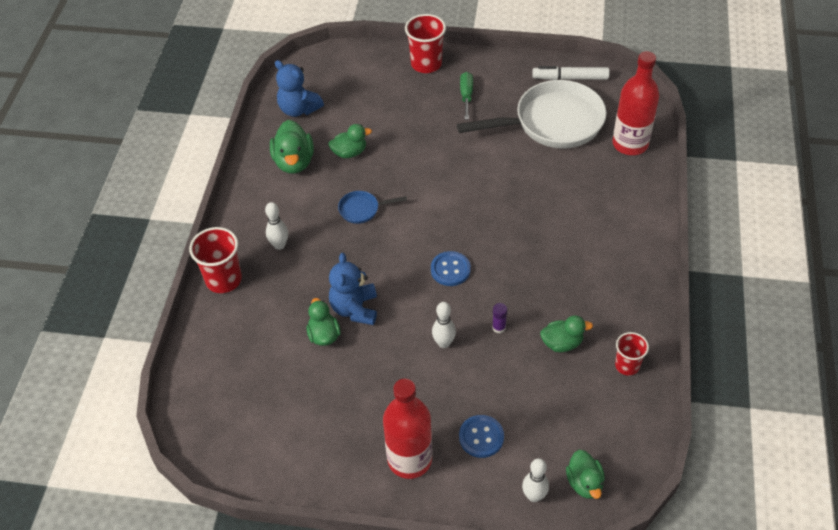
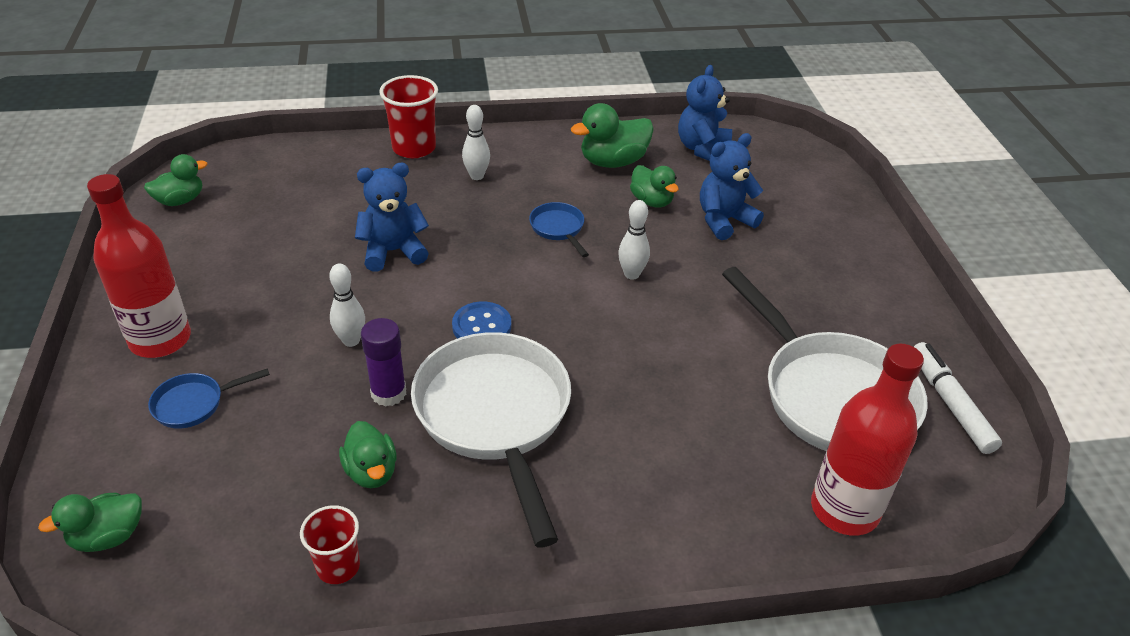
camera: 70 degrees right, 10 degrees down
(324, 335) = (347, 234): green duck -> green duck (180, 200)
(384, 121) = (724, 220): none -> blue teddy bear
(426, 64) = (860, 239): red cup -> none
(466, 95) = (825, 289): green screwdriver -> none
(481, 437) = (194, 404): blue button -> blue pan
(499, 327) = (388, 393): purple glue stick -> purple glue stick, size x1.68
(533, 276) = (495, 417): none -> white pan
(534, 496) = (91, 477): white bowling pin -> white bowling pin (631, 274)

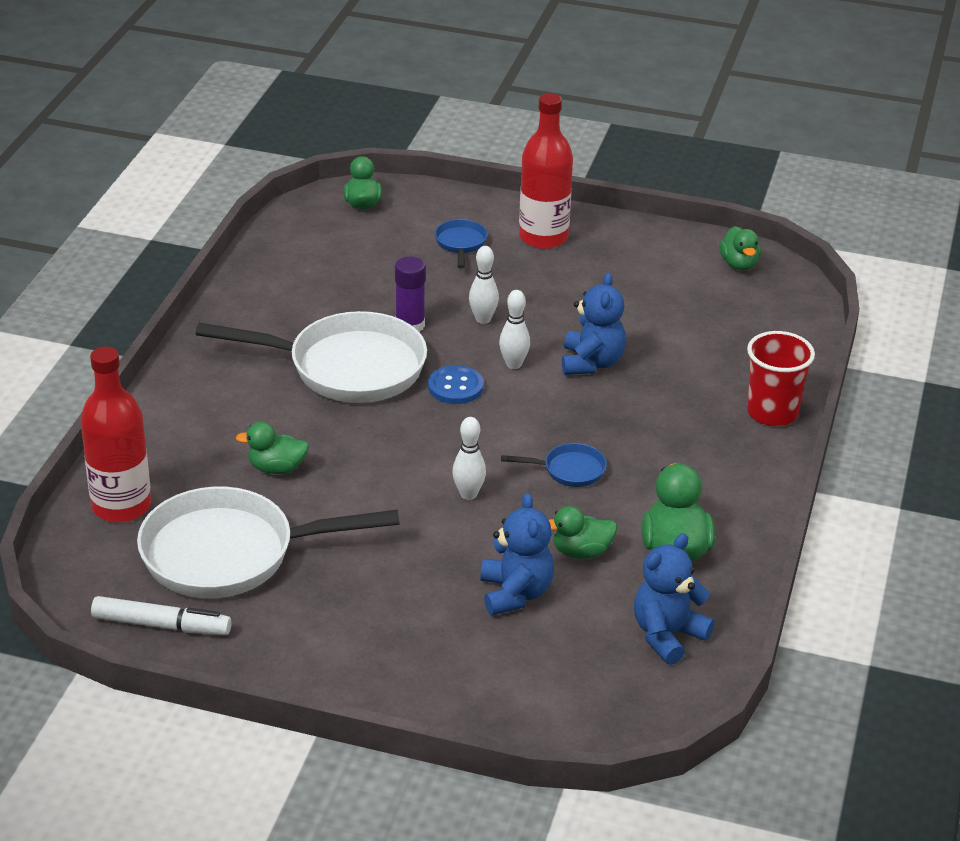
camera: 115 degrees right, 5 degrees down
(338, 566) = (270, 277): red cup -> none
(371, 472) = (337, 303): green duck -> green duck (276, 468)
(477, 176) = (695, 442): white bowling pin -> white bowling pin (513, 364)
(702, 149) = (667, 635): blue teddy bear -> blue teddy bear turned 90 degrees counterclockwise

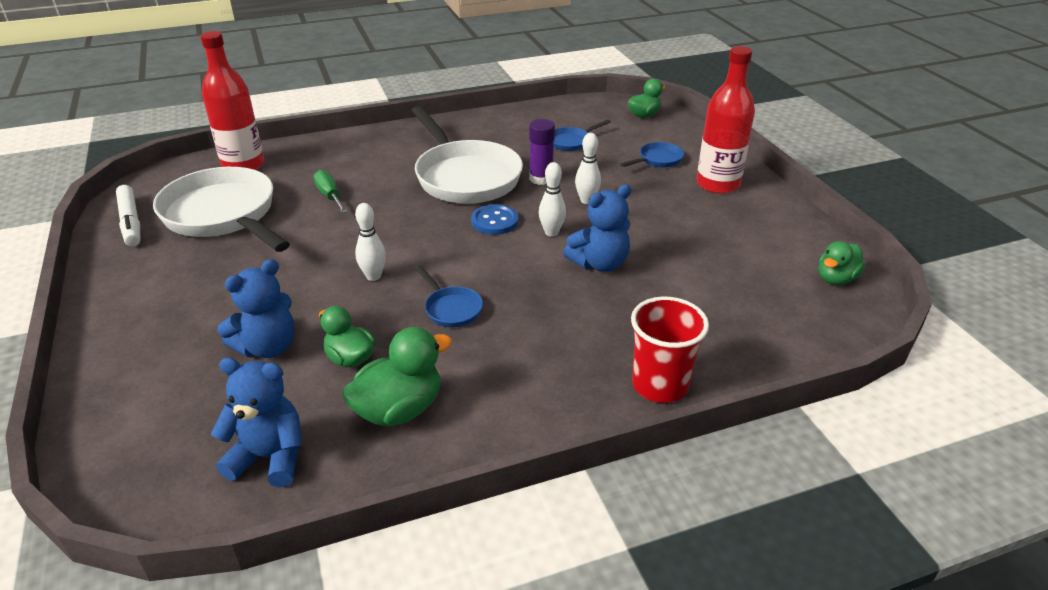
camera: 55 degrees right, 0 degrees up
(276, 468) = (330, 196): green duck -> green screwdriver
(359, 272) = (572, 142): none -> blue pan

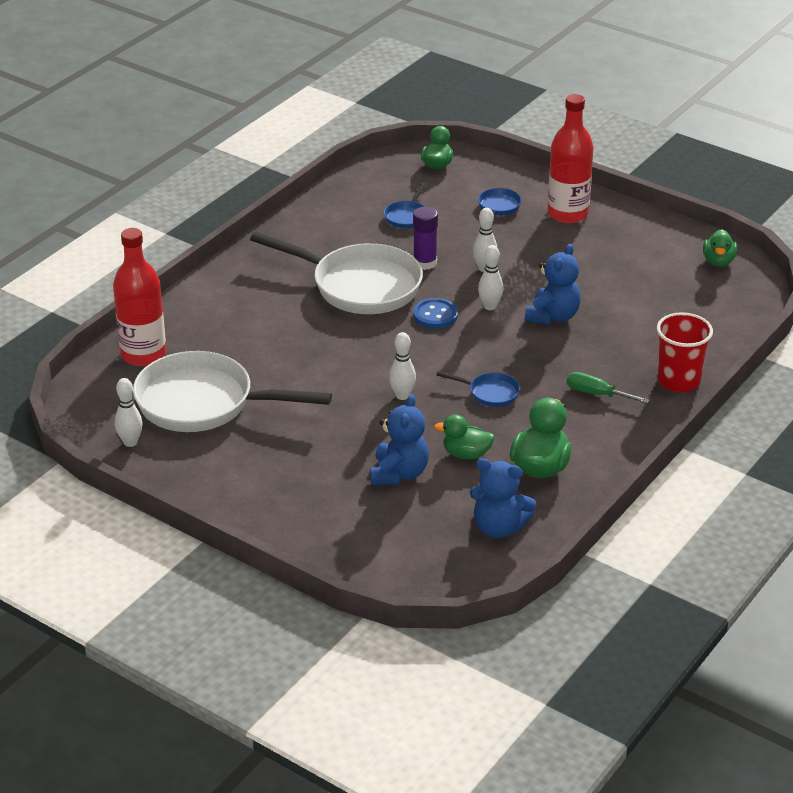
camera: 35 degrees left, 0 degrees up
(131, 222) = (130, 442): white marker -> white bowling pin
(270, 457) = (499, 527): blue teddy bear -> blue teddy bear turned 135 degrees counterclockwise
(330, 196) = (269, 349): green screwdriver -> green screwdriver (597, 394)

